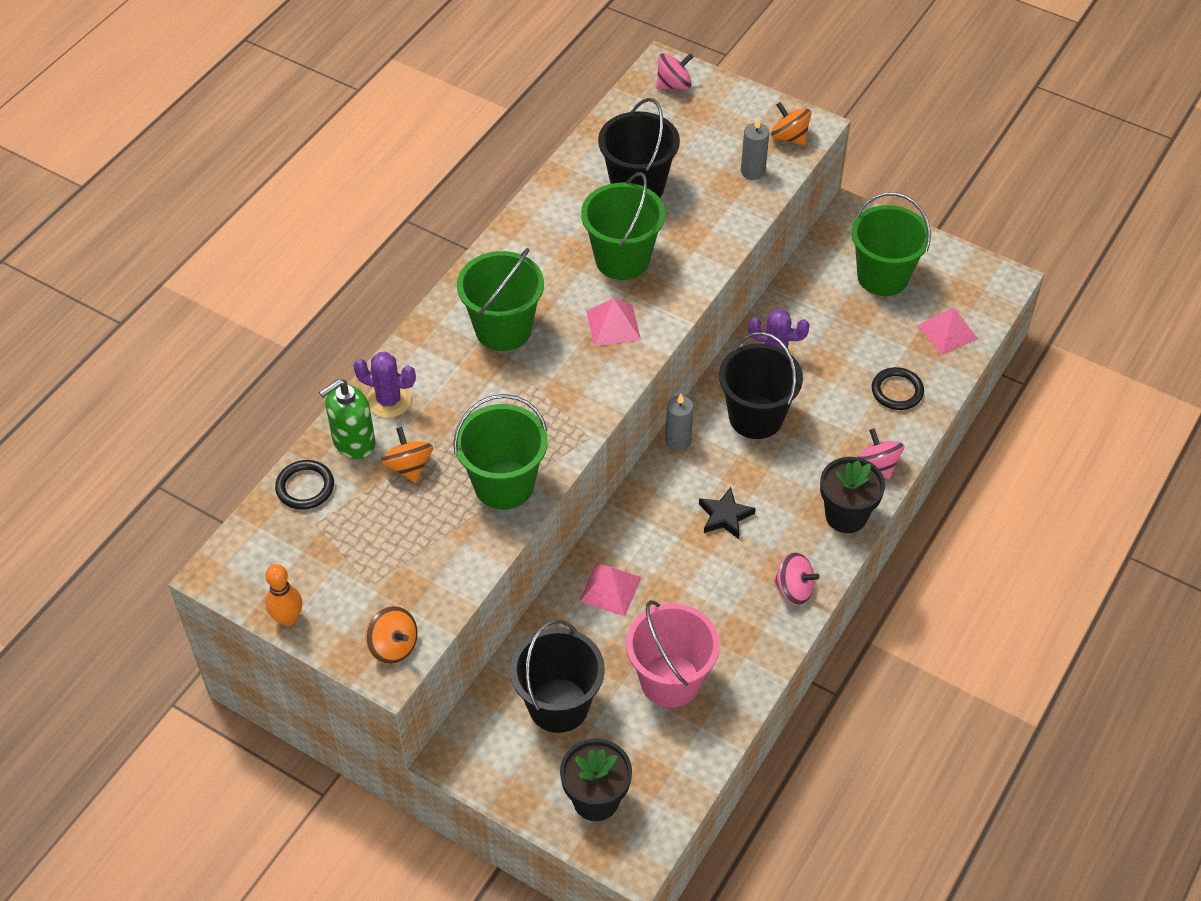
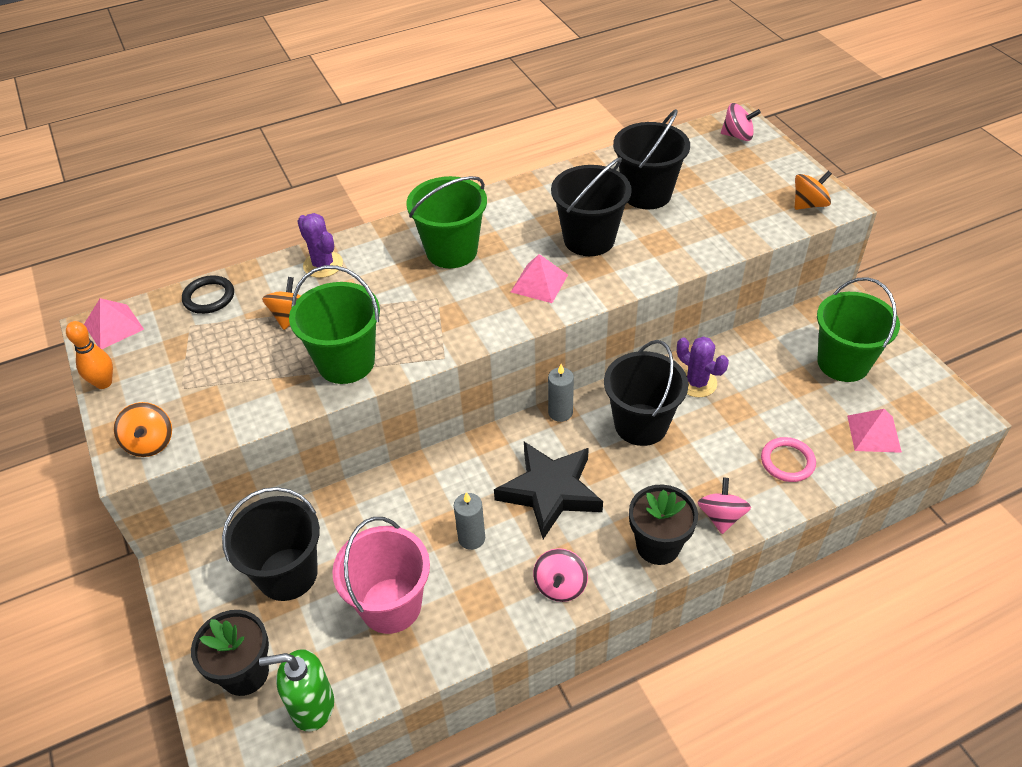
camera: 35 degrees right, 5 degrees down
(353, 442) = (271, 282): green soap dispenser -> green soap dispenser (312, 706)
(610, 589) = (408, 502): pink pyramid -> pink pyramid (114, 326)
(622, 259) = (589, 239): green bucket -> black bucket
(725, 516) = (550, 492): black star -> black star, size x1.90
(752, 171) = (755, 217): grey candle -> grey candle (471, 538)
(789, 137) = (809, 204): orange spinning top -> orange spinning top turned 75 degrees clockwise
(794, 589) = (560, 585): pink spinning top -> pink spinning top turned 45 degrees clockwise
(897, 391) = (787, 461): black ring -> pink ring

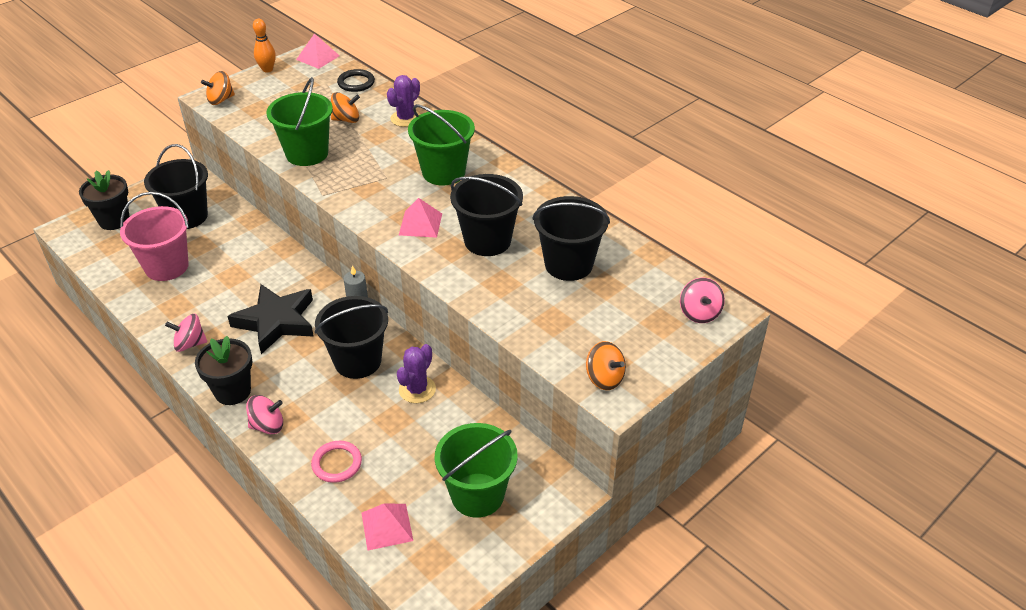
camera: 70 degrees right, 5 degrees down
(312, 706) = (92, 253): green soap dispenser -> none
(471, 538) = (226, 290): grey candle -> none

